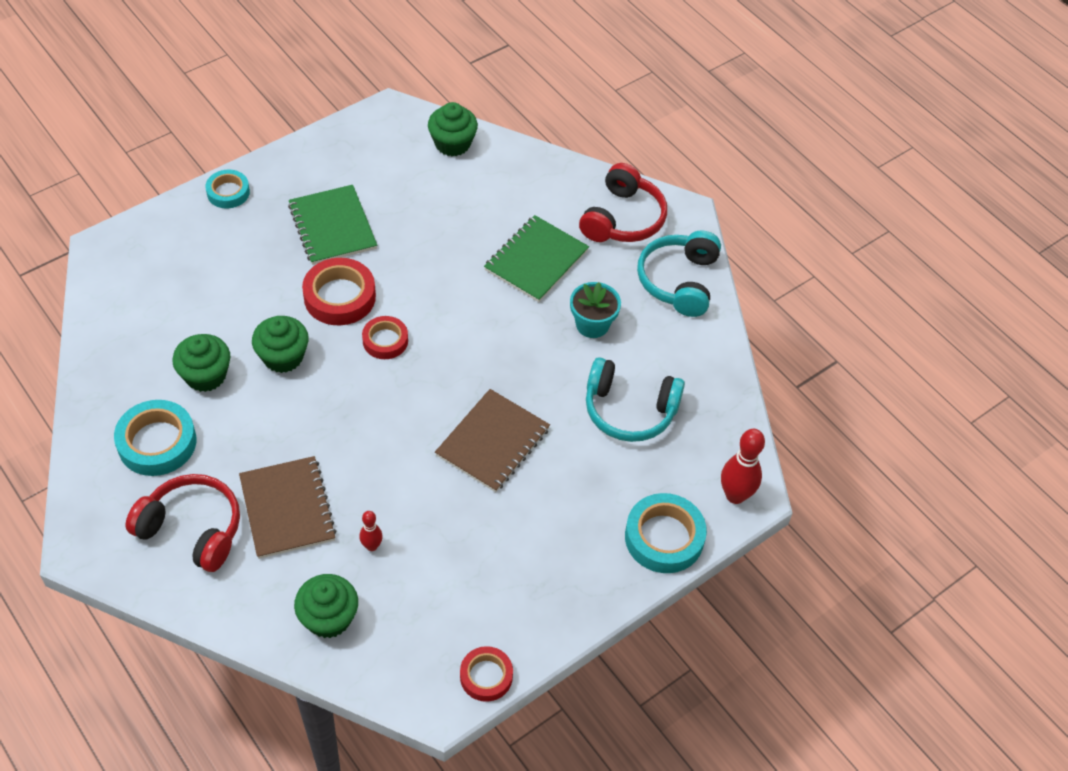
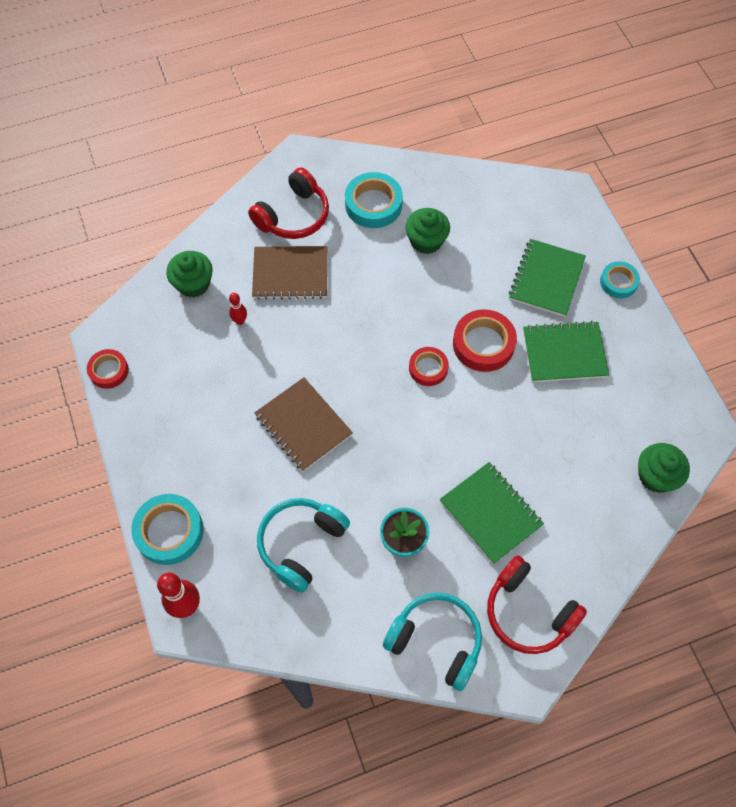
camera: 110 degrees right, 10 degrees up
(237, 253) = (546, 279): none -> green notebook
(283, 357) = (430, 293): green cupcake -> none

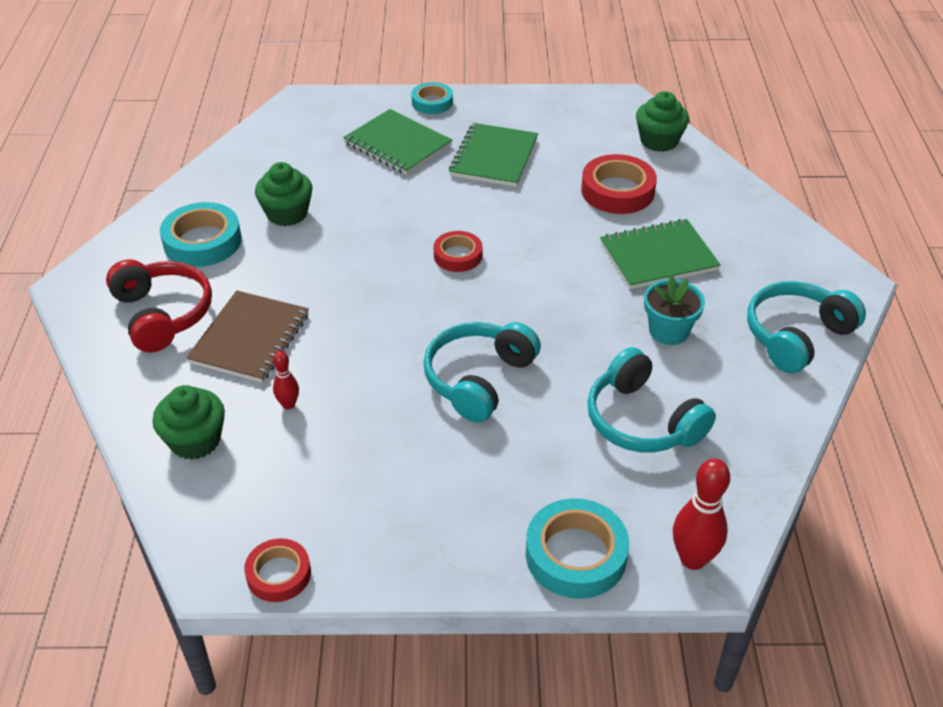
camera: 70 degrees left, 20 degrees down
(303, 425) = (478, 379): brown notebook -> turquoise headphones
(483, 344) = (450, 207): red tape -> red tape (617, 191)
(528, 612) = (779, 260): red headphones -> none

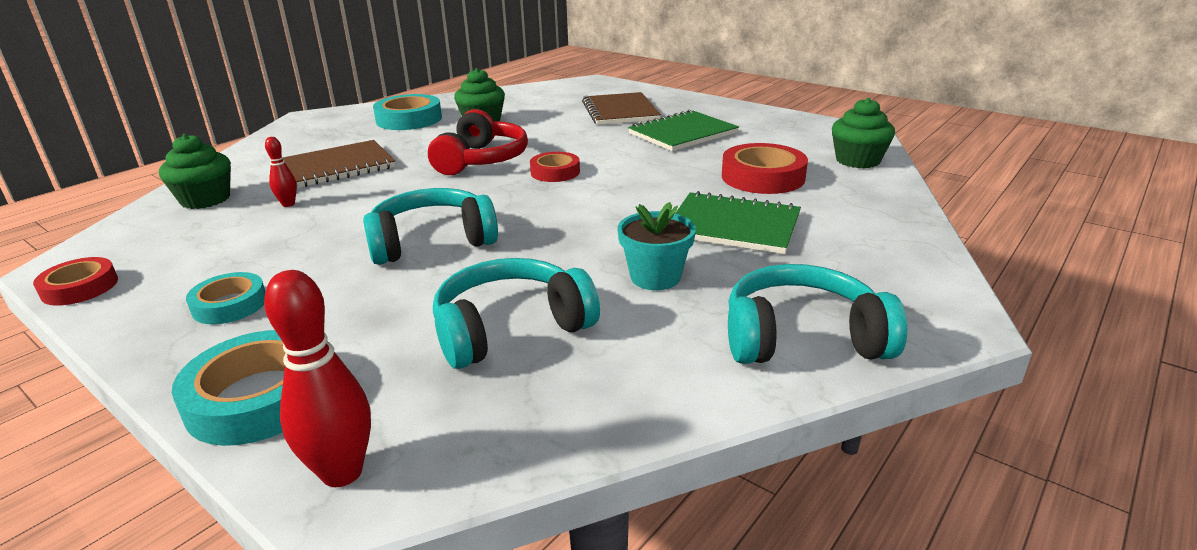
camera: 40 degrees right, 15 degrees down
(162, 314) = (320, 141): red headphones -> red headphones (481, 160)
(398, 144) = (620, 111): green notebook -> brown notebook
(432, 102) = (684, 99): turquoise tape -> turquoise tape (230, 305)
(642, 420) = (511, 328): turquoise headphones -> turquoise headphones turned 60 degrees clockwise

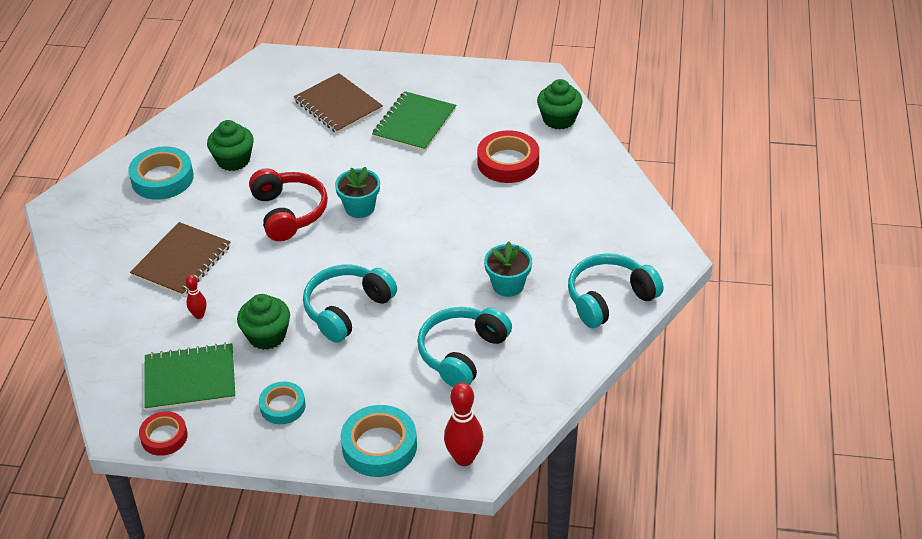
camera: 30 degrees left, 15 degrees up
(205, 199) = (125, 336): green cupcake -> green cupcake (267, 336)
(555, 172) = (360, 208): red tape -> turquoise flower pot
(733, 226) = (522, 222): green notebook -> green notebook (190, 379)

